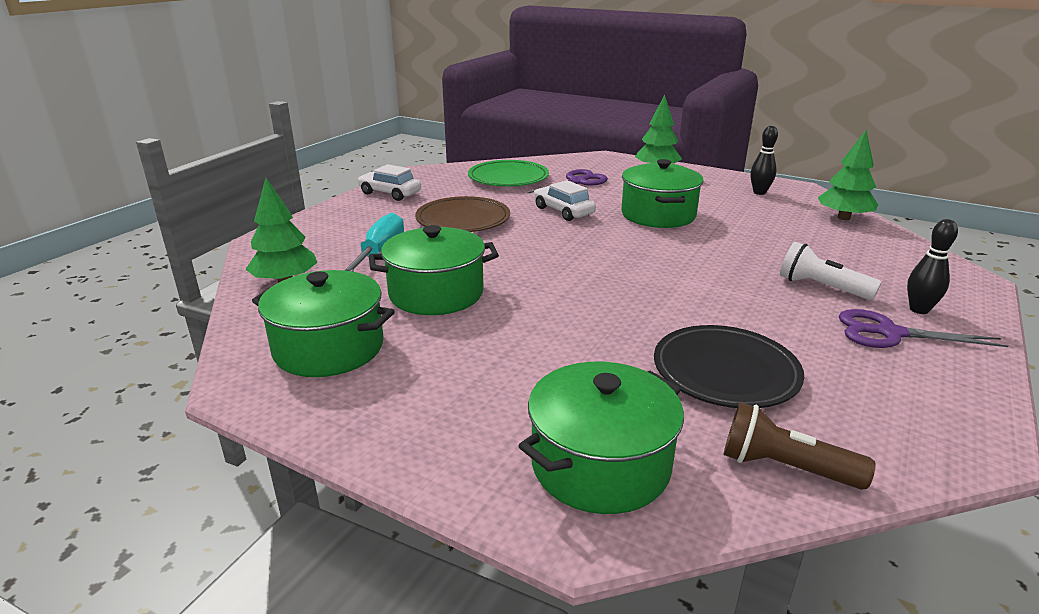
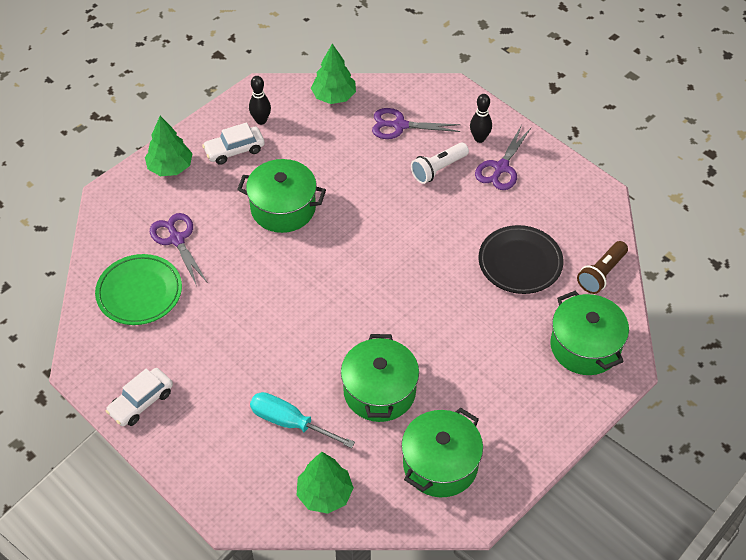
camera: 75 degrees left, 25 degrees up
(463, 220) = (239, 350): brown plate -> none
(563, 211) = (248, 271): white car -> white car (234, 150)
(857, 255) = (399, 125): none -> purple scissors

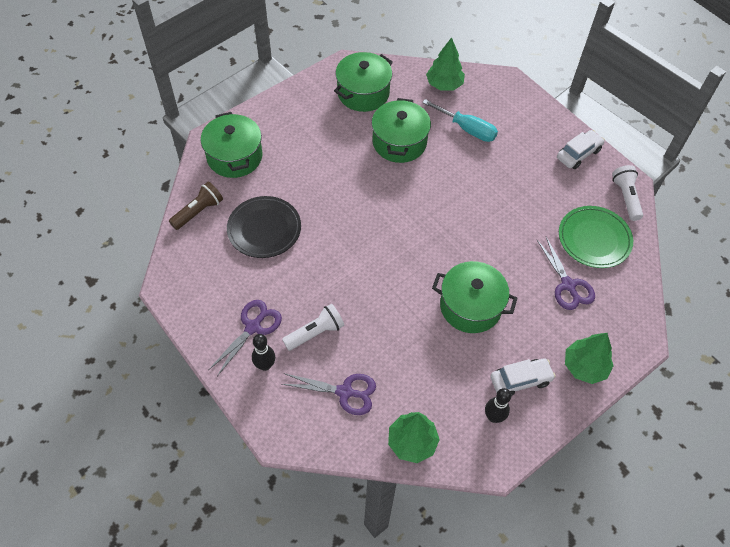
camera: 175 degrees left, 5 degrees up
(90, 348) = (626, 197): none -> white flashlight

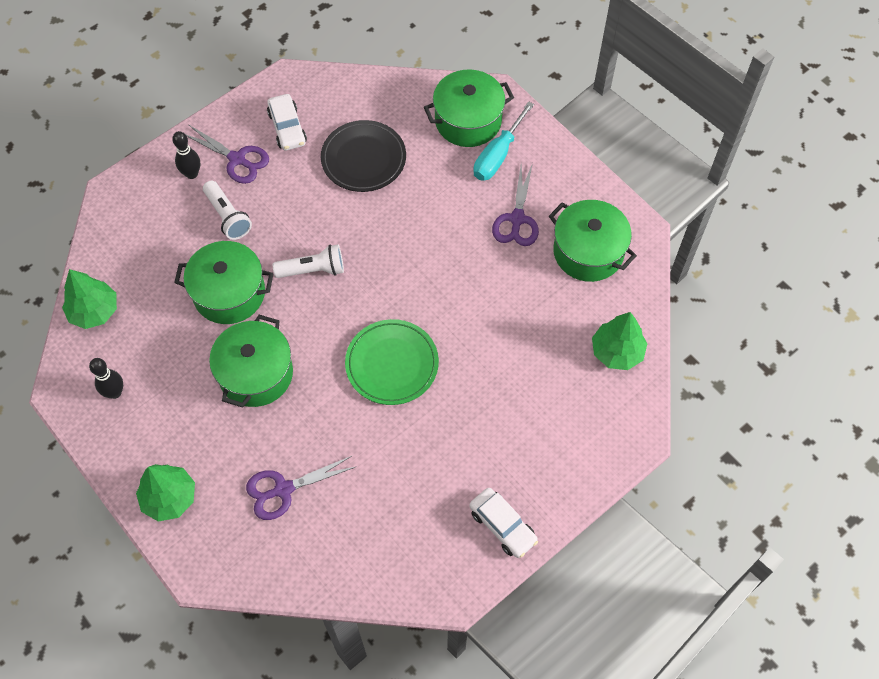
camera: 90 degrees right, 5 degrees up
(198, 212) = (386, 95): brown flashlight -> none
(345, 392) = (156, 247): purple scissors -> purple scissors (517, 219)
(399, 142) = (505, 296): green pot -> green pot (229, 293)
(467, 129) = (536, 379): turquoise screwdriver -> turquoise screwdriver (498, 155)
(520, 380) = (157, 423): white car -> white car (287, 128)
(594, 239) = (355, 531): green plate -> green plate (392, 364)
(626, 197) = (427, 584): white flashlight -> white flashlight (313, 270)

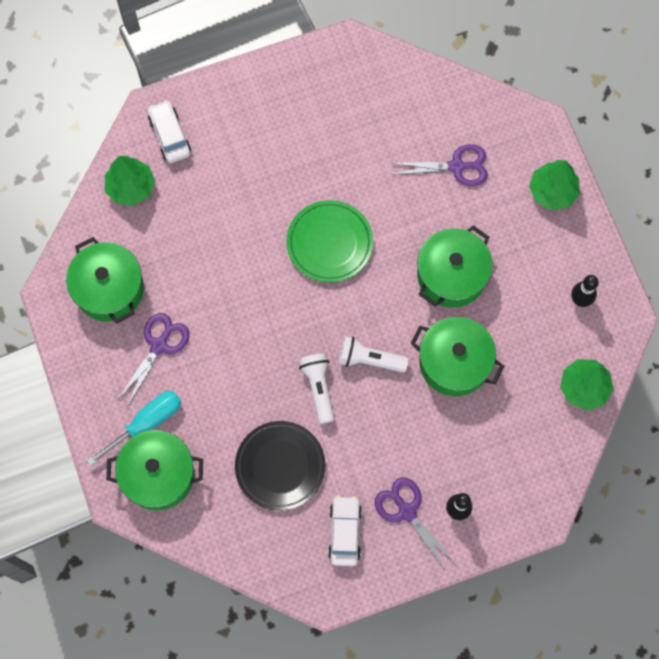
camera: 160 degrees left, 10 degrees up
(227, 216) = (434, 446): white flashlight -> white flashlight (318, 388)
(502, 526) = (290, 79): white car -> white car (170, 136)

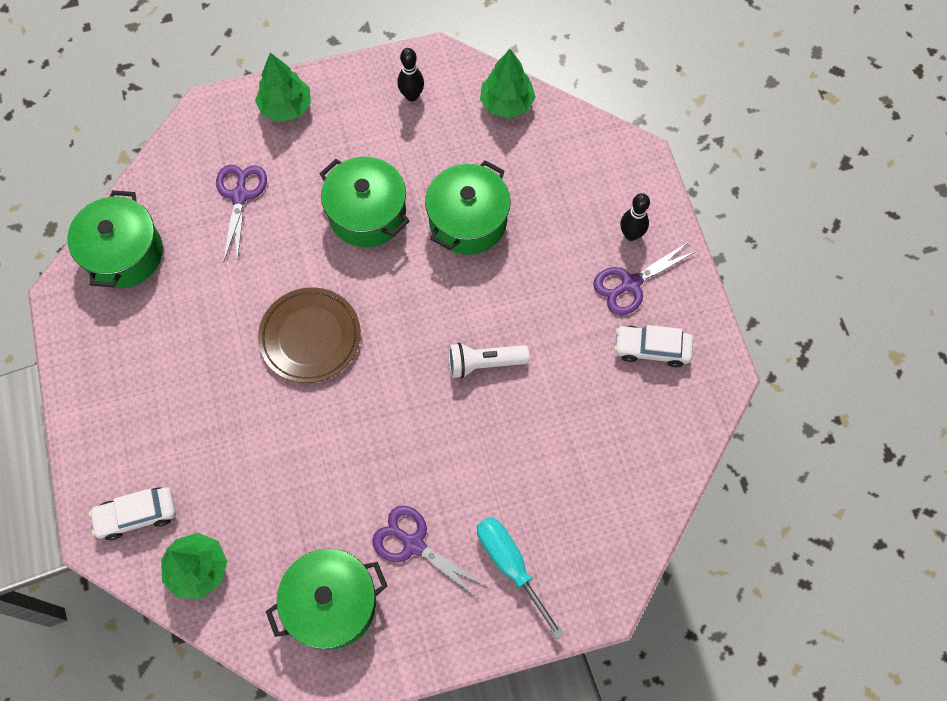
camera: 85 degrees left, 5 degrees down
(158, 475) = (576, 554): green pot -> green pot (124, 253)
(280, 466) = (573, 412): black plate -> none
(329, 243) = (310, 337): green plate -> brown plate
(369, 359) = (456, 306): white flashlight -> none

